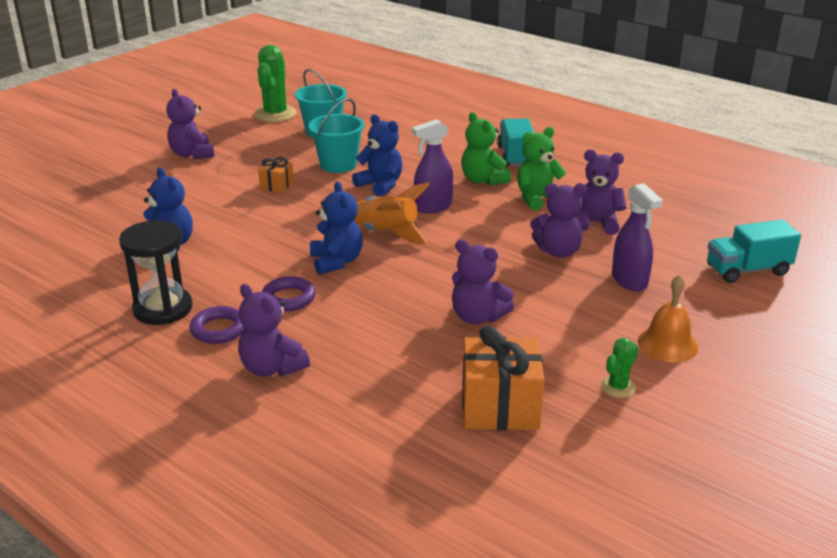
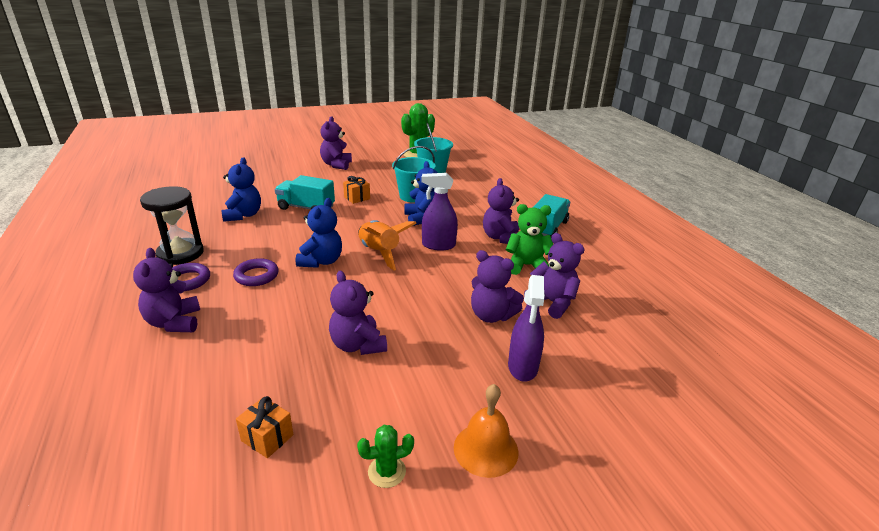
camera: 30 degrees right, 0 degrees up
(483, 180) = (501, 238): green teddy bear -> purple teddy bear
(500, 408) = (267, 438): orange gift -> orange gift, size x0.52
(747, 270) = (656, 406): turquoise truck -> turquoise truck (306, 208)

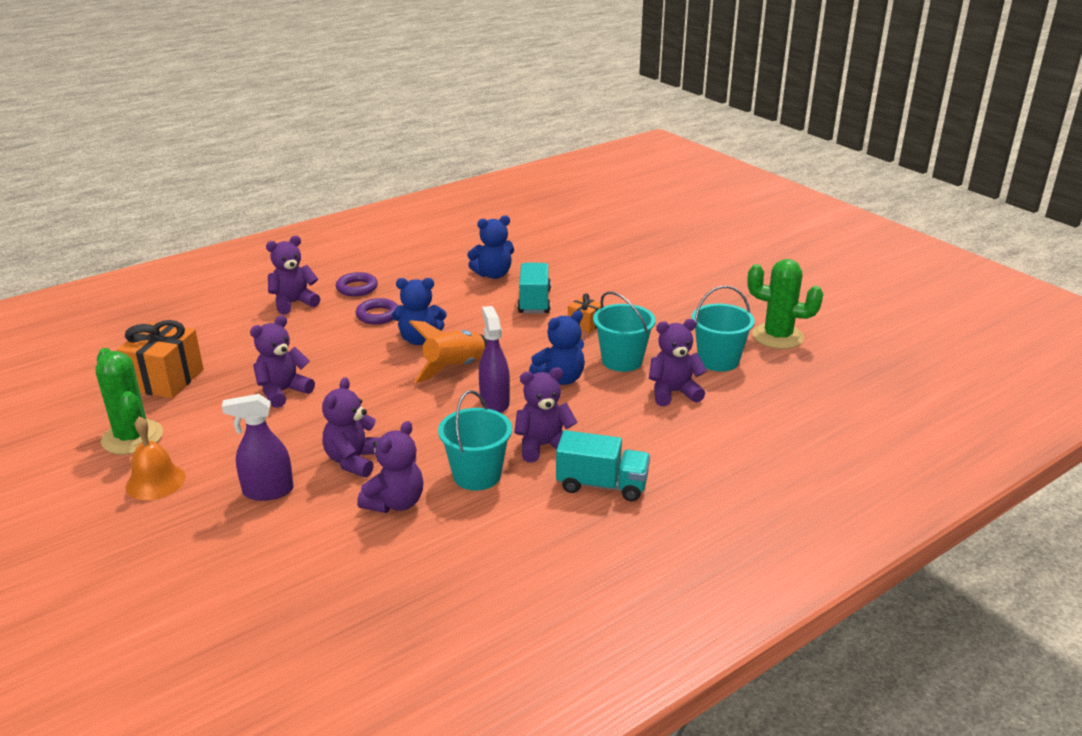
camera: 75 degrees right, 0 degrees up
(180, 253) = (400, 271): black hourglass -> none
(267, 438) = (166, 380): orange gift -> orange gift, size x1.94
(336, 165) = (675, 288): purple teddy bear -> purple teddy bear (673, 393)
(387, 471) = (132, 437): green cactus -> green cactus, size x1.97
(526, 266) = (477, 475): green teddy bear -> turquoise bucket

